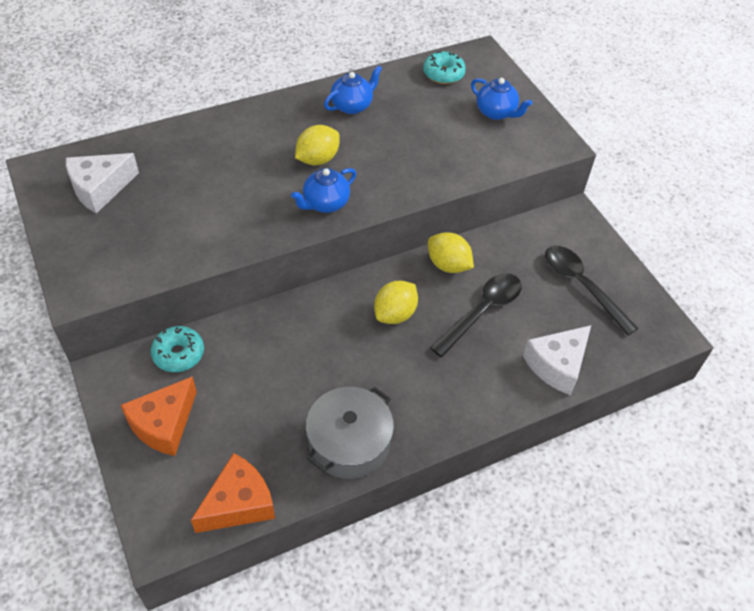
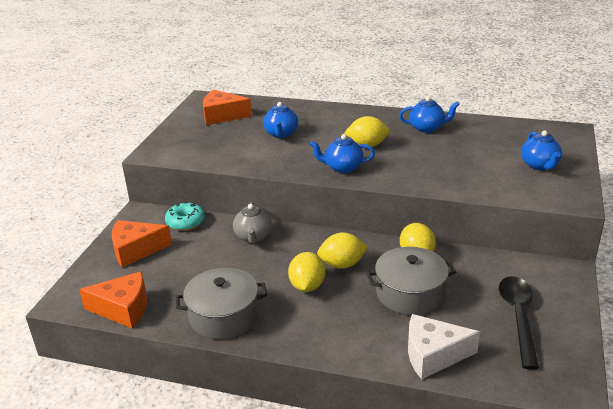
camera: 45 degrees right, 20 degrees down
(100, 188) = (222, 116): white cheese -> orange cheese
(206, 185) = (281, 134): none -> blue teapot
(275, 331) = (253, 237): none -> grey teapot
(389, 359) = (307, 286): none -> yellow lemon
(443, 74) = (521, 132): turquoise donut -> none
(482, 312) = (410, 293): black spoon -> grey pot

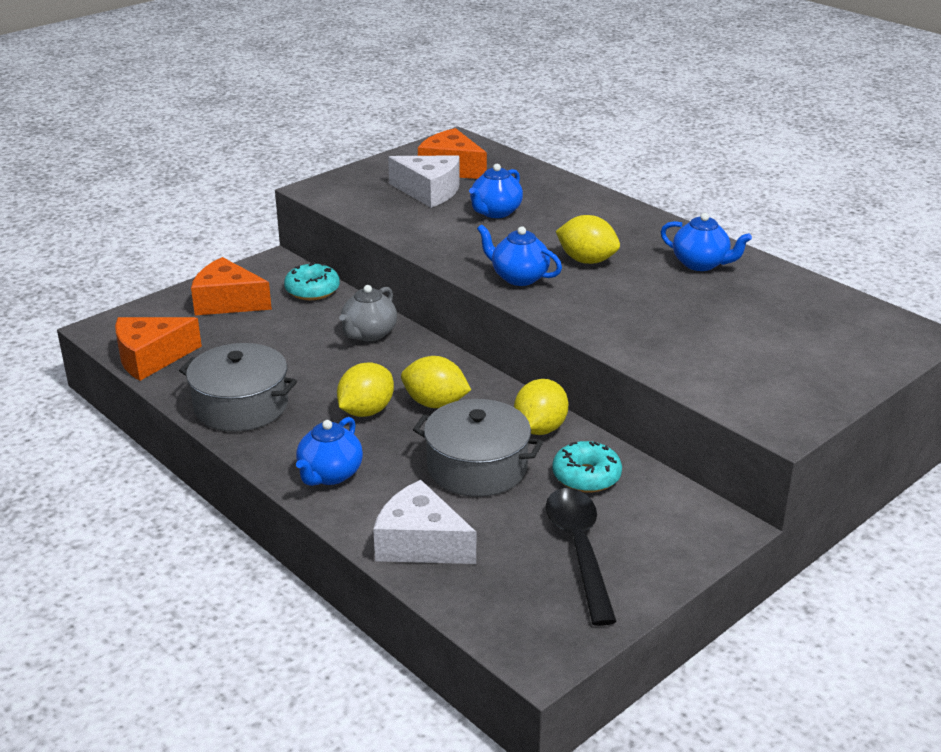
camera: 30 degrees right, 0 degrees up
(123, 309) = (151, 358): orange cheese -> orange cheese turned 120 degrees clockwise
(226, 133) = (429, 191): none -> white cheese
(472, 273) = (586, 476): none -> turquoise donut
(518, 317) = (580, 550): black spoon -> black spoon turned 45 degrees counterclockwise
(539, 165) = (797, 364): blue teapot -> blue teapot (330, 475)

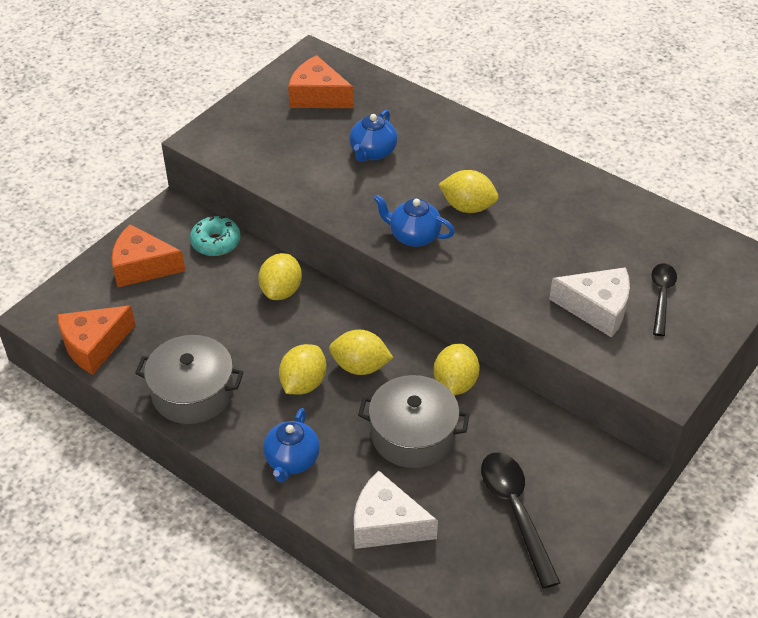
camera: 10 degrees left, 15 degrees up
(369, 334) = (281, 291): grey teapot -> yellow lemon
(429, 191) = (306, 131): white cheese -> white cheese (597, 308)
(586, 476) = (504, 432): turquoise donut -> none
(701, 264) = (566, 199): blue teapot -> none
(793, 350) = (661, 296): none -> black spoon

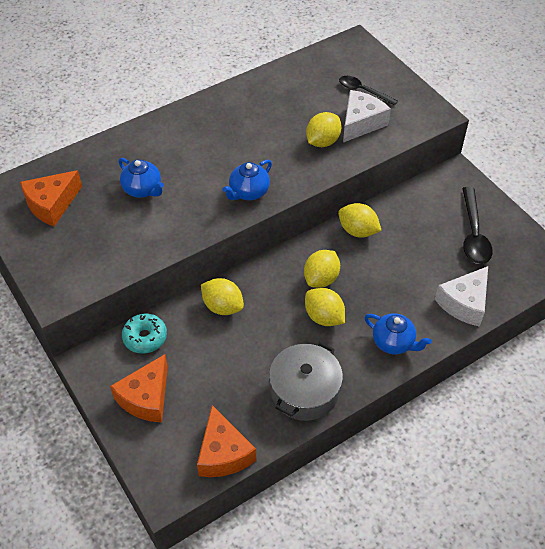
camera: 70 degrees left, 5 degrees up
(413, 434) = (394, 267): grey pot -> none
(467, 207) = (233, 154): yellow lemon -> yellow lemon (322, 141)
(516, 511) = (473, 234): black spoon -> black spoon turned 90 degrees counterclockwise

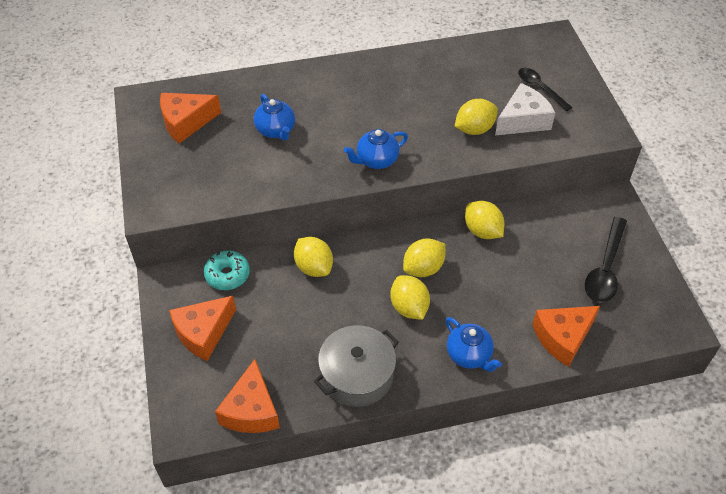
camera: 20 degrees right, 0 degrees up
(464, 303) = (563, 338): white cheese -> orange cheese

